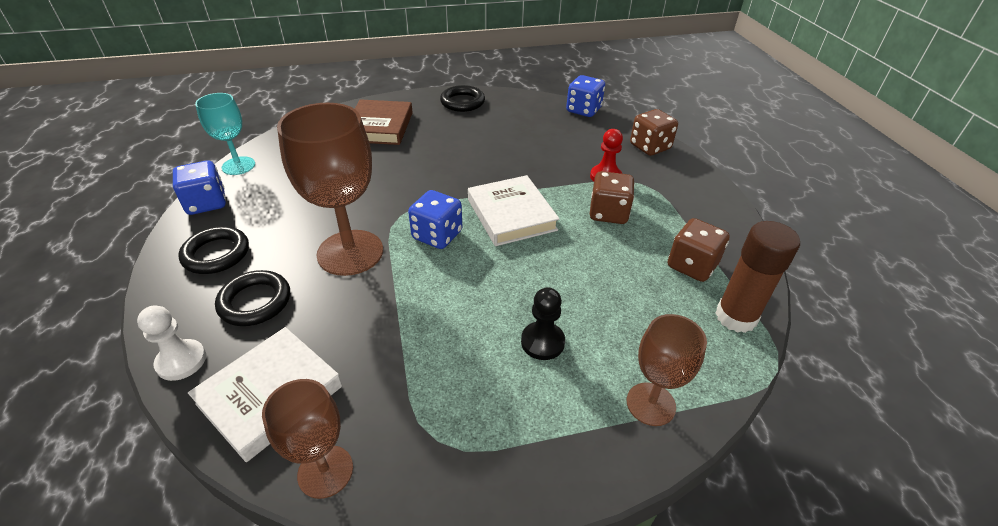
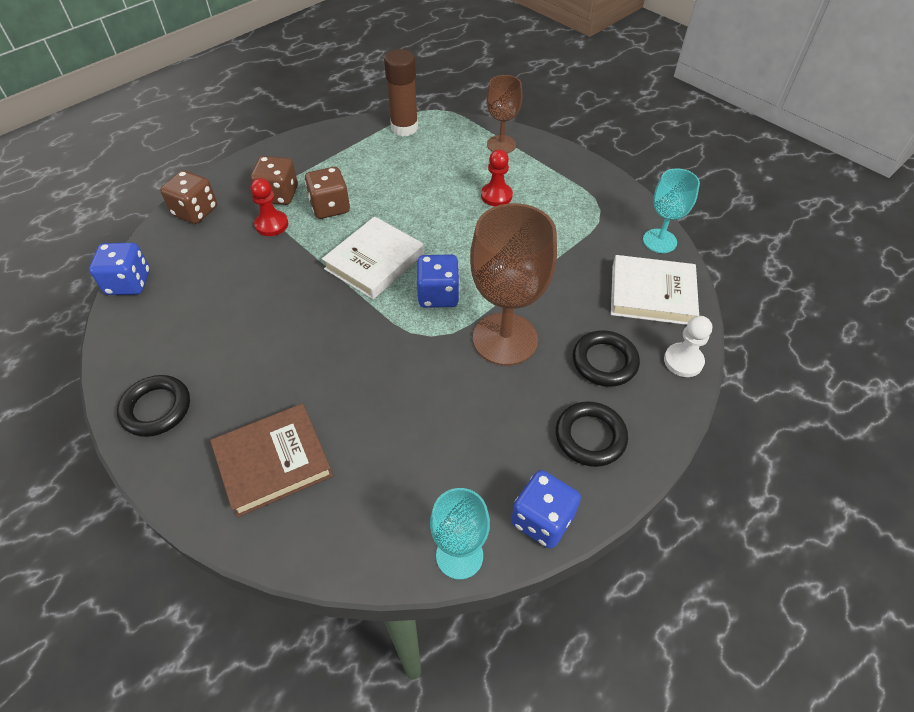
camera: 120 degrees left, 10 degrees up
(325, 471) = (659, 241): brown goblet -> turquoise goblet
(542, 342) = (496, 196): black pawn -> red pawn
(692, 265) = (366, 153): brown dice -> brown dice (278, 195)

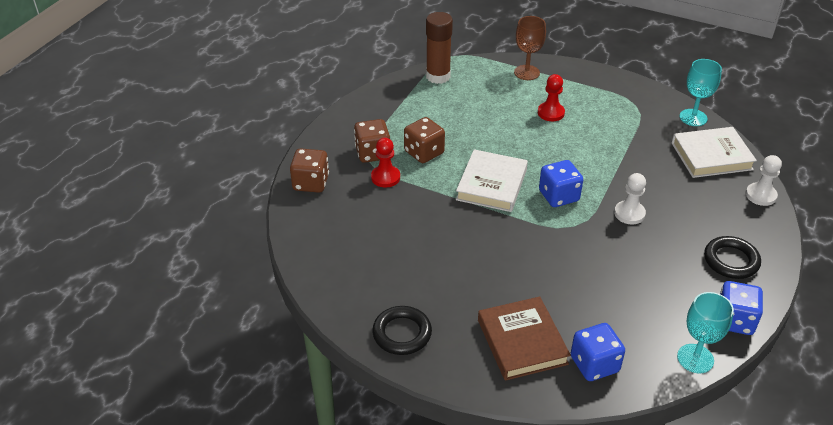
camera: 20 degrees left, 10 degrees down
(129, 283) = (300, 251): blue dice -> blue dice (594, 364)
(273, 462) = (522, 342): brown book -> brown book turned 60 degrees counterclockwise
(505, 339) = (629, 213): brown goblet -> white pawn
(604, 361) = (708, 210): black ring -> none

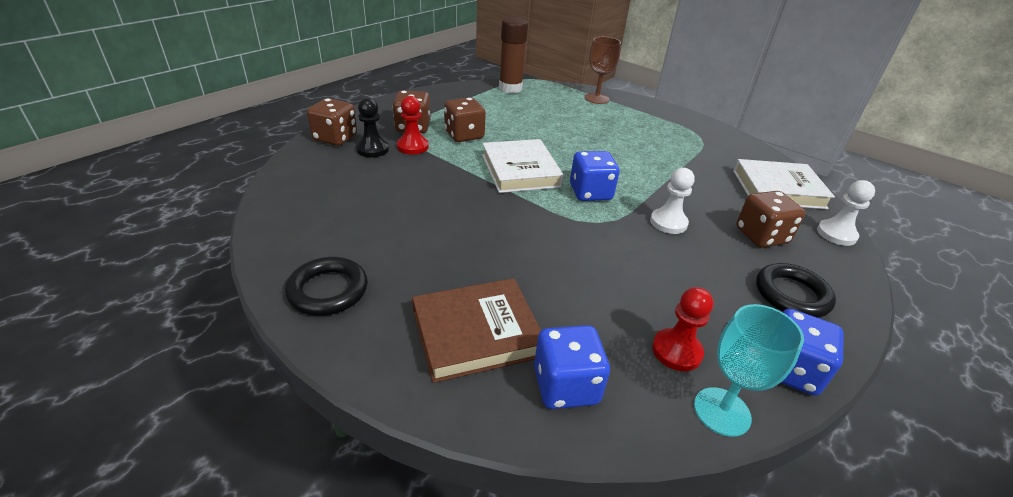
camera: 10 degrees right, 5 degrees down
(352, 189) = (372, 149): none -> black pawn
(491, 184) = (520, 171): white book -> white book turned 45 degrees counterclockwise
(522, 342) = (476, 333): brown book -> brown book turned 75 degrees clockwise
(551, 113) = (609, 128): red pawn -> red pawn (676, 351)
(693, 117) = (761, 155): turquoise goblet -> none
(703, 211) = (761, 236): none -> brown dice

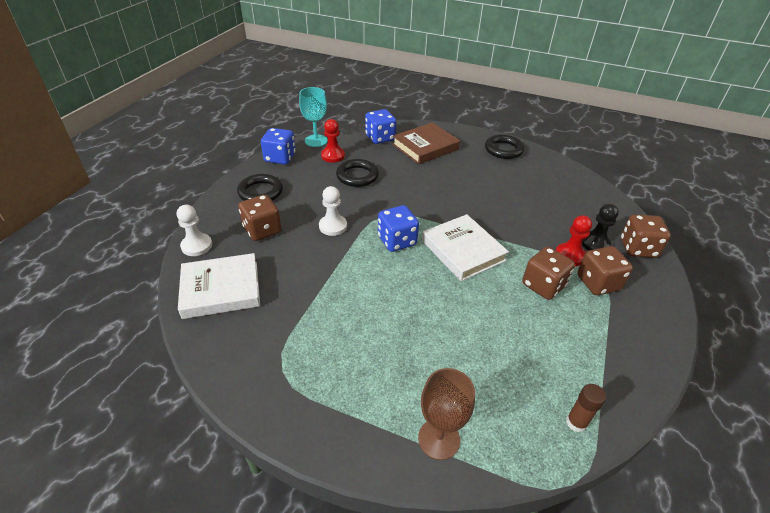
camera: 165 degrees right, 5 degrees up
(510, 88) = (576, 422): brown glue stick -> brown glue stick, size x0.53
(630, 291) = (357, 176): none -> black ring

